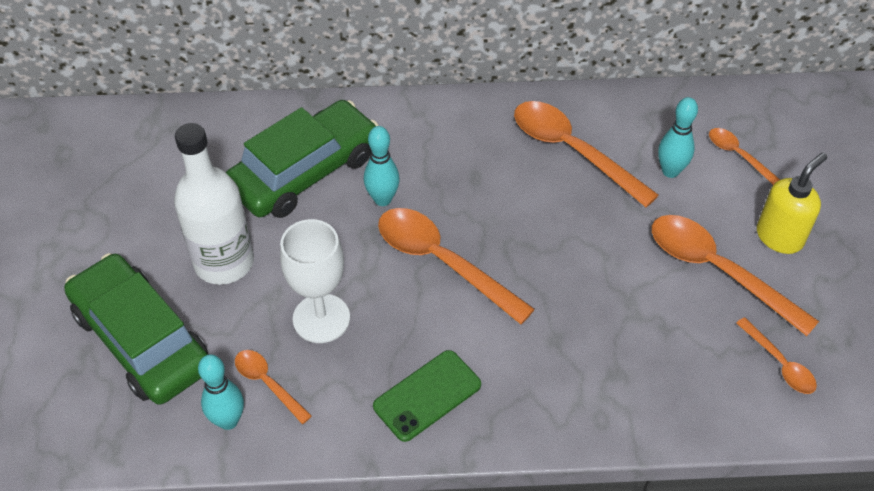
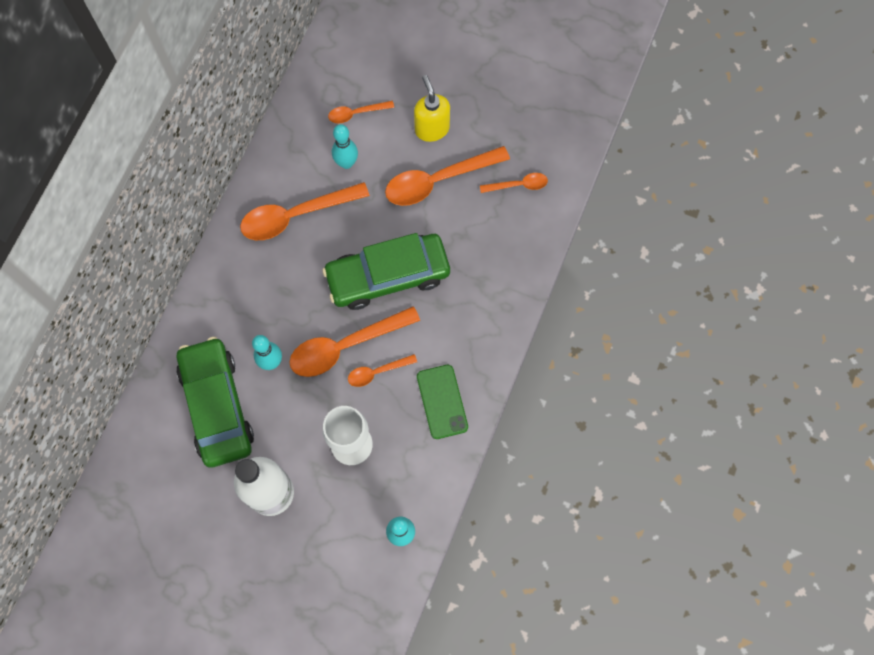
camera: 65 degrees left, 20 degrees up
(141, 340) = (309, 571): green car -> green car (388, 276)
(267, 383) = (385, 498): orange spoon -> orange spoon (377, 372)

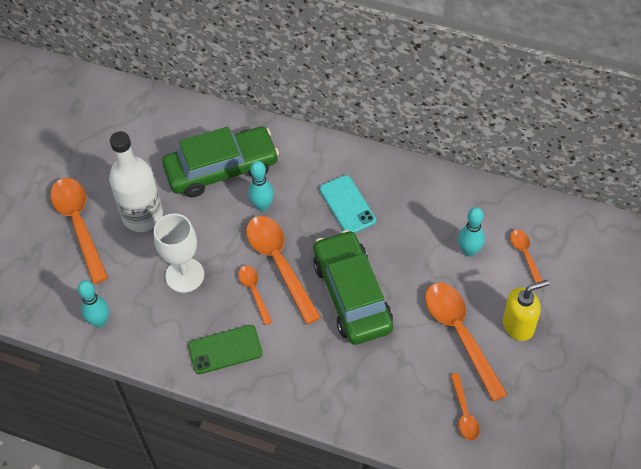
camera: 90 degrees right, 15 degrees down
(280, 275) = (347, 205): none -> turquoise phone
(295, 215) = (408, 212): orange spoon -> orange spoon (79, 224)

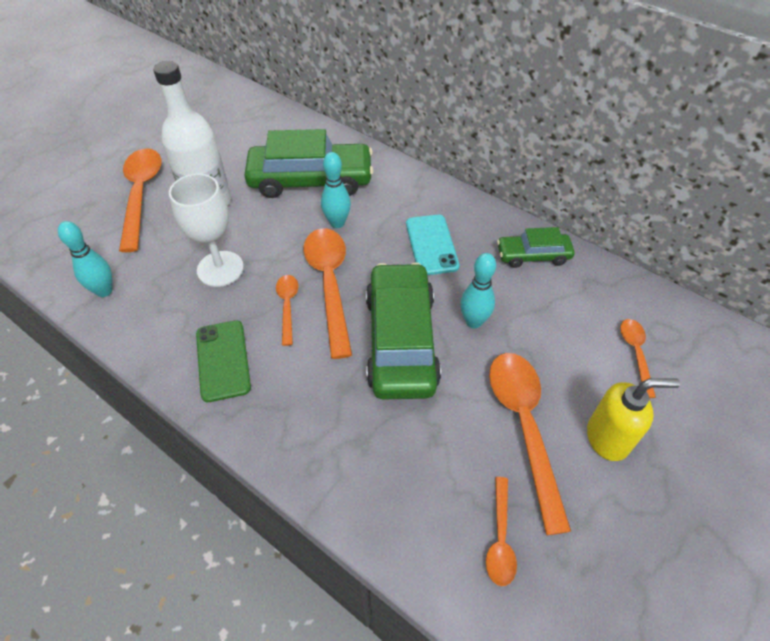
camera: 15 degrees right, 5 degrees down
(225, 349) = (223, 360): green phone -> green phone turned 75 degrees clockwise
(431, 192) = (533, 255): none -> green car
(469, 251) = (563, 329): turquoise bowling pin -> turquoise bowling pin (473, 322)

